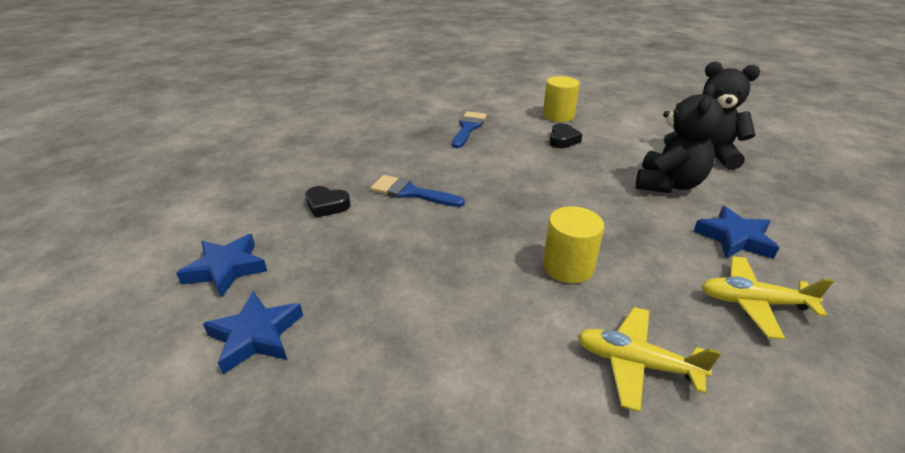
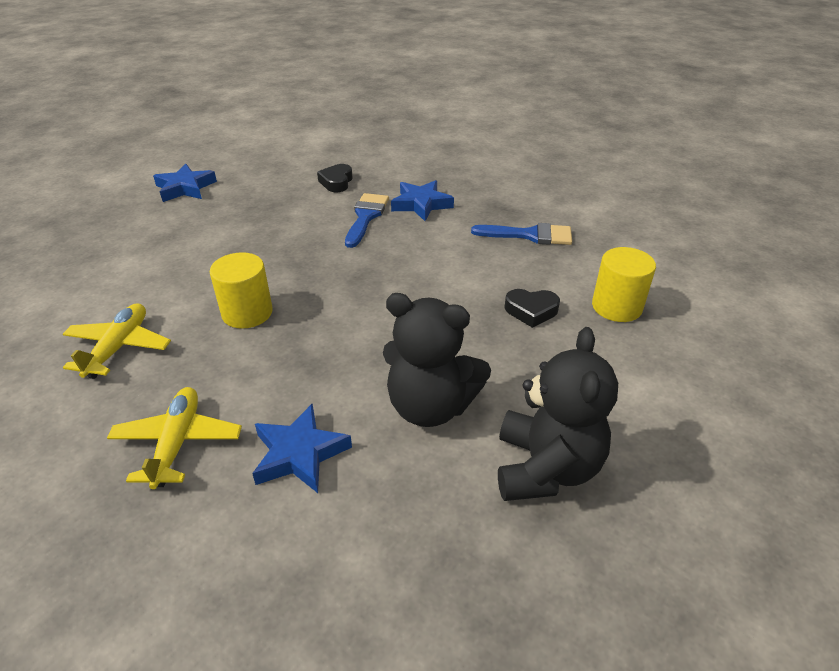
camera: 80 degrees right, 5 degrees up
(226, 269) = (252, 164): blue star -> blue star (421, 204)

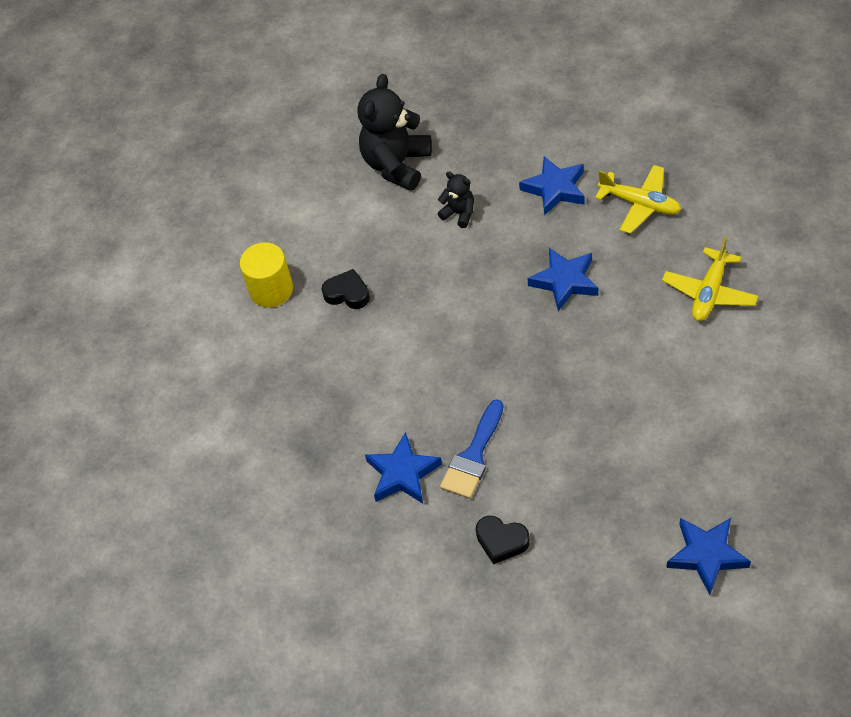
camera: 160 degrees left, 15 degrees up
(177, 443) = (640, 204): yellow plane -> yellow plane turned 75 degrees counterclockwise
(247, 313) = (602, 320): yellow cylinder -> none
(287, 343) = (565, 281): none -> blue star
(336, 182) = (501, 541): black heart -> black heart turned 90 degrees clockwise
(430, 406) = (459, 213): black teddy bear -> black teddy bear, size x0.49
(529, 235) = (301, 398): blue brush -> none

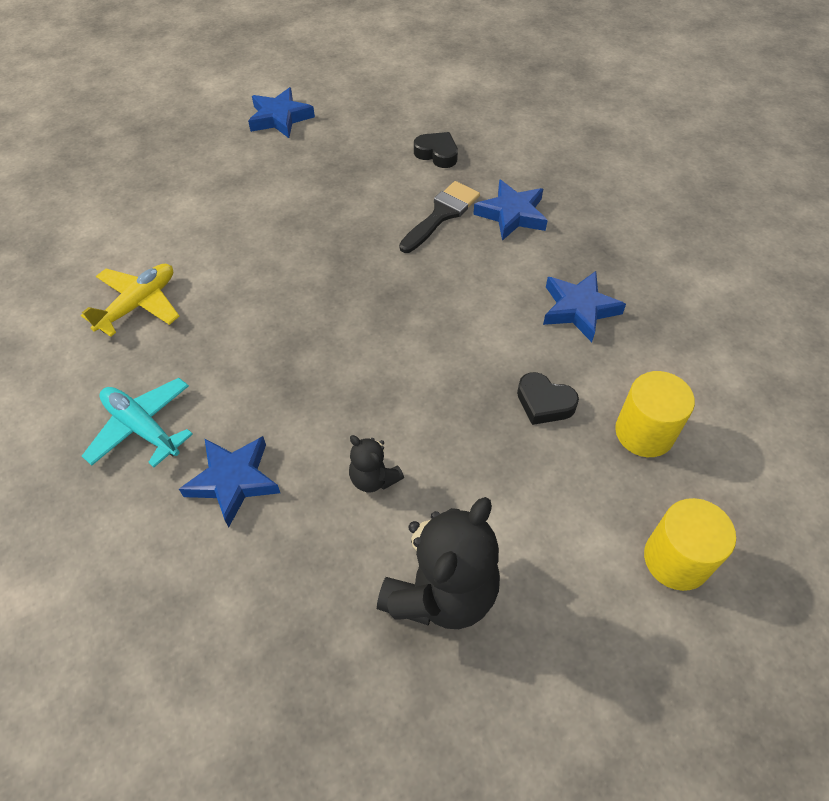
camera: 175 degrees left, 0 degrees up
(252, 216) = (676, 559): none -> yellow cylinder
(473, 456) = (441, 214): blue brush -> black brush
(565, 281) = (282, 353): blue star -> blue star (579, 309)
(640, 204) = (142, 428): yellow plane -> turquoise plane

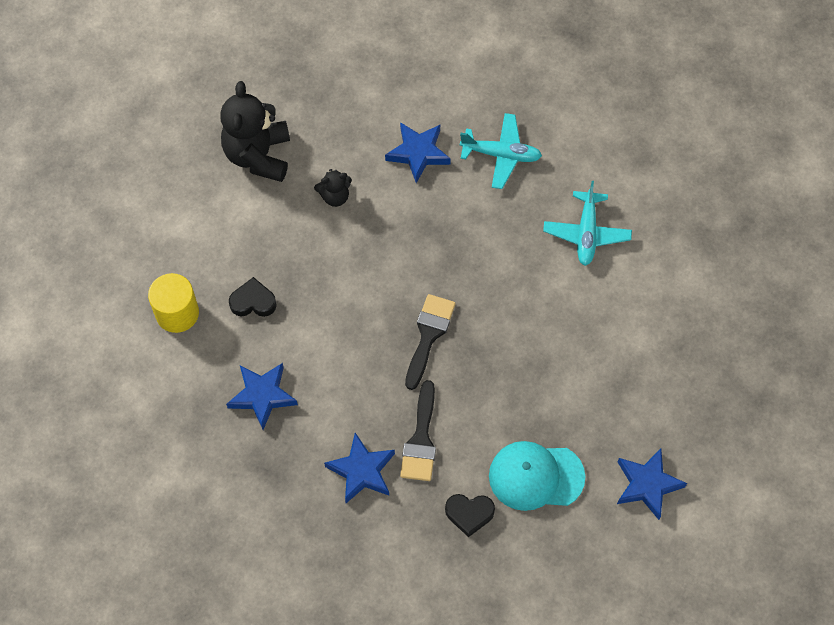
camera: 150 degrees right, 10 degrees up
(138, 304) = (586, 233): yellow plane -> turquoise plane
(362, 154) = (536, 476): none -> turquoise cap
(373, 287) = (428, 335): none -> black brush
(374, 478) = (335, 196): black teddy bear -> black teddy bear turned 150 degrees clockwise
(676, 559) = (131, 238): yellow cylinder -> none

